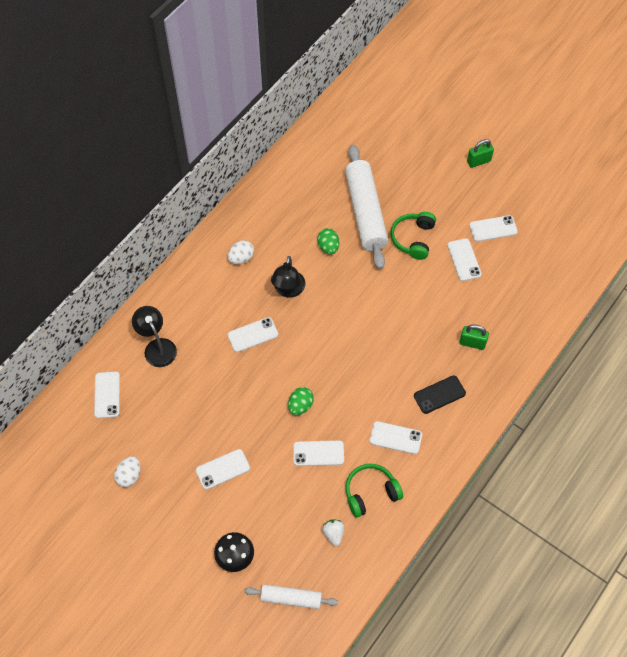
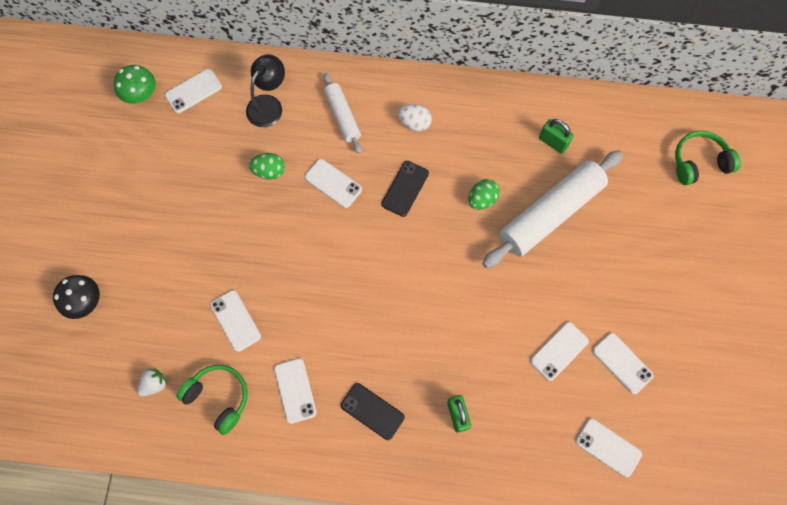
camera: 60 degrees right, 10 degrees up
(82, 435) = (141, 94): none -> green mushroom
(129, 476) = (121, 159): white egg -> none
(222, 469) = (170, 238): white phone -> white phone (608, 447)
(288, 290) = (405, 188): black lamp -> black phone
(291, 598) = (66, 379): white rolling pin -> white rolling pin (342, 116)
(300, 405) = (279, 273): green egg -> green egg (269, 171)
(413, 239) = (550, 281): green headphones -> green headphones (699, 162)
(478, 161) = (702, 300): green padlock -> green padlock (553, 142)

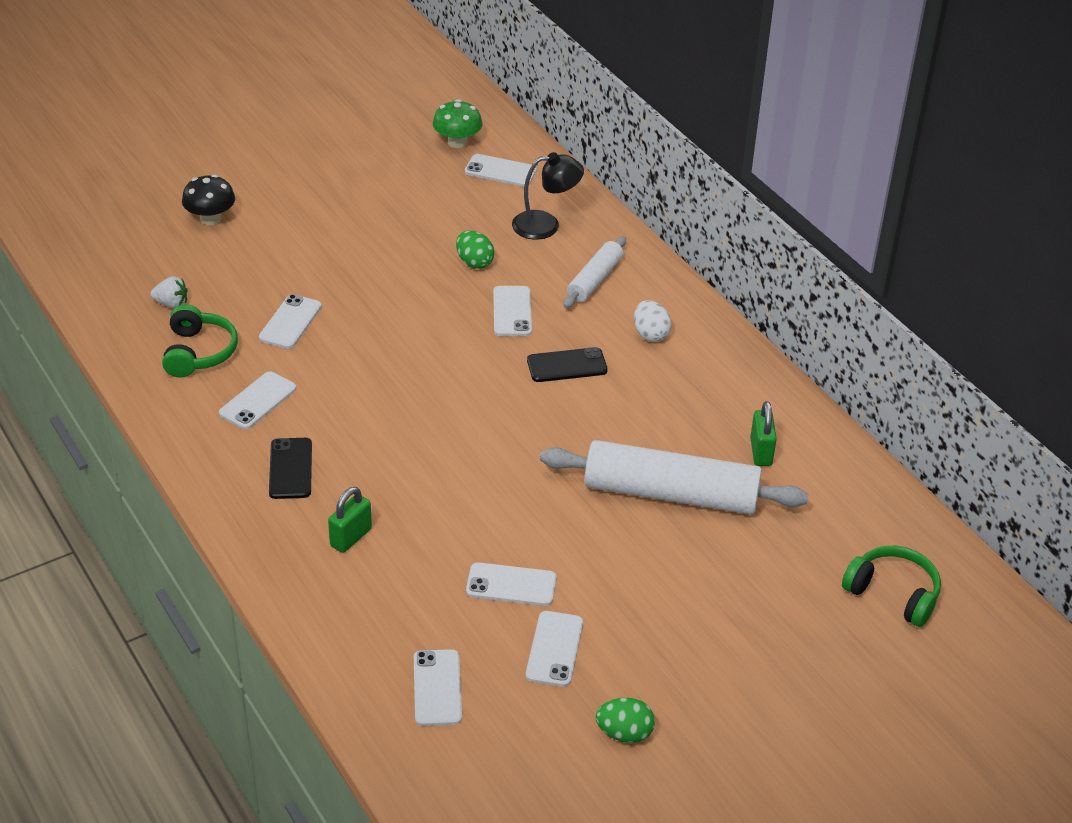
camera: 50 degrees right, 30 degrees down
(482, 199) = (623, 430): green egg -> green egg (624, 733)

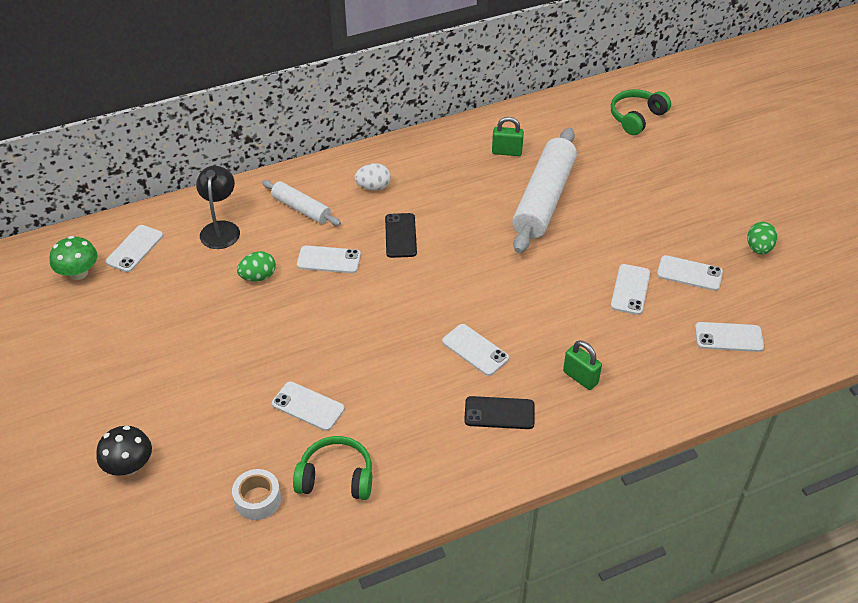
camera: 80 degrees left, 5 degrees up
(171, 304) = (257, 499): white strawberry -> white tape
(258, 401) = (411, 433): white phone -> white phone (475, 350)

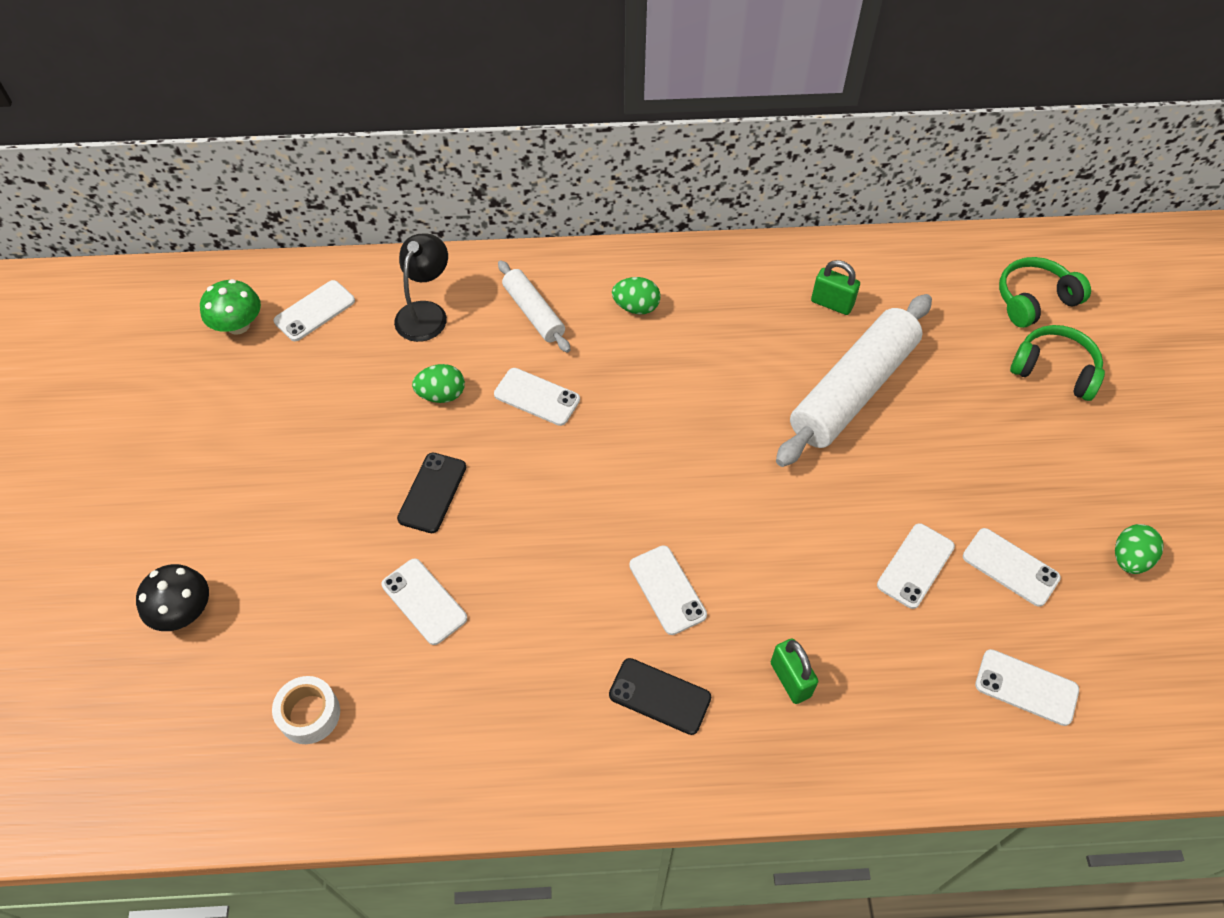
camera: 20 degrees right, 10 degrees up
(336, 477) = (415, 717): green headphones -> green headphones (1054, 370)
(373, 187) = (636, 307): white egg -> green egg
(400, 235) = (641, 389): black phone -> black phone (432, 493)

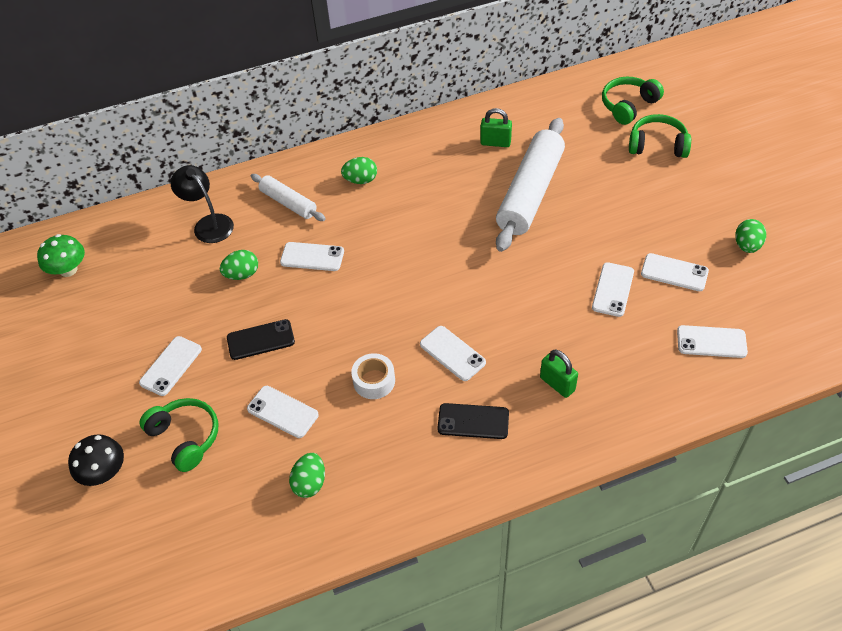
camera: 15 degrees left, 5 degrees down
(295, 597) = (185, 437): none -> green headphones
(309, 714) = (227, 510): white tape -> white tape (374, 381)
(314, 311) = (124, 245): white phone -> white phone (171, 366)
(422, 712) = (310, 483): none -> green egg
(426, 312) = (208, 224): black lamp -> black lamp turned 45 degrees counterclockwise
(432, 493) = (260, 340): black phone -> black phone turned 75 degrees clockwise

